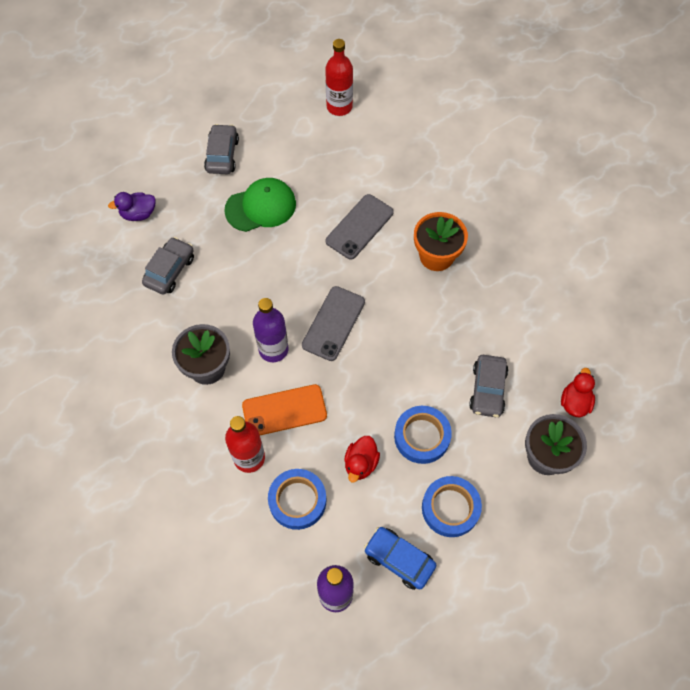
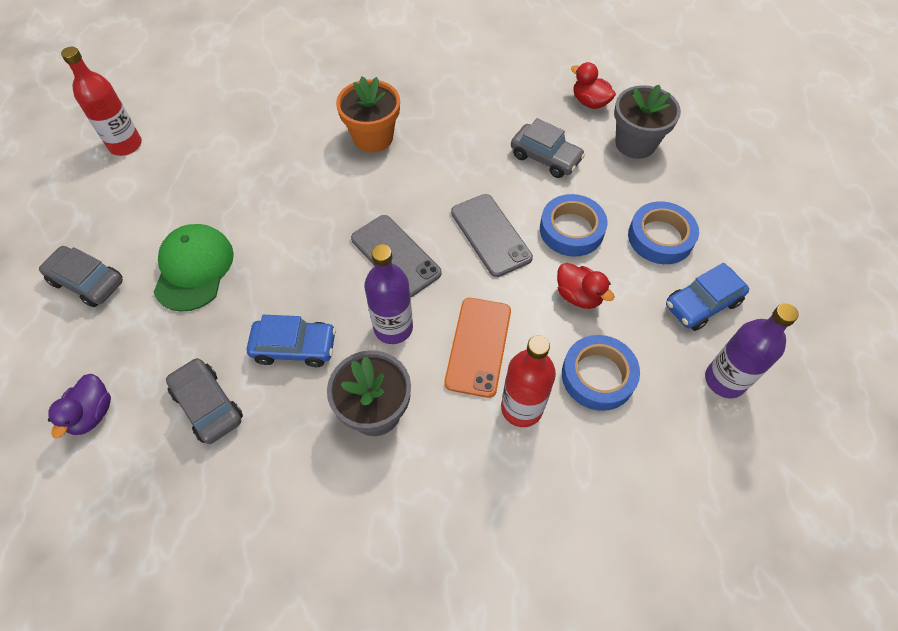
camera: 65 degrees left, 5 degrees down
(231, 297) = (294, 347): none -> blue car
(359, 227) = (292, 186): grey phone -> grey phone (491, 235)

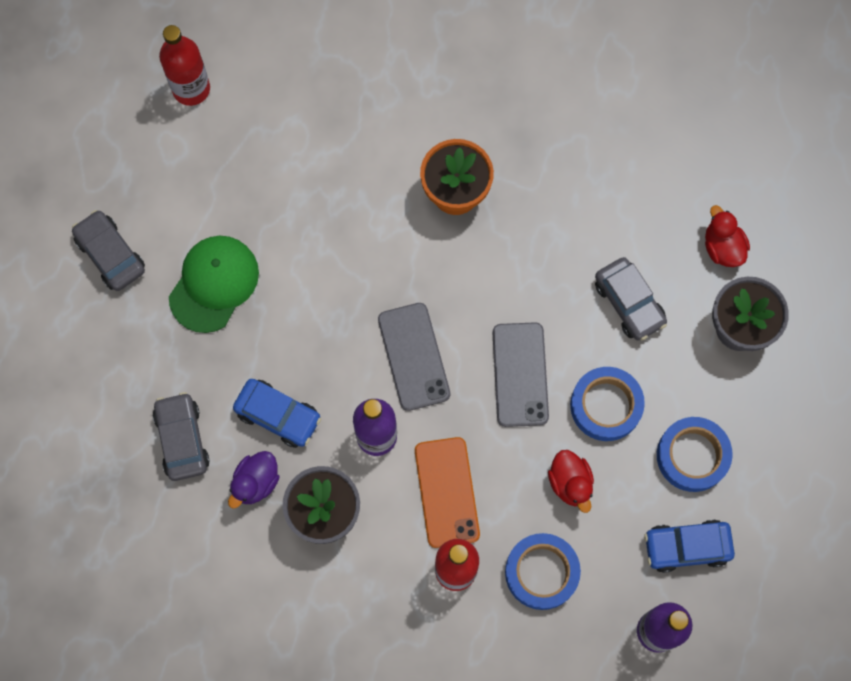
camera: 25 degrees right, 15 degrees up
(92, 414) = (81, 402): purple duck -> purple duck (256, 482)
(478, 346) = (447, 492): orange phone -> orange phone turned 45 degrees counterclockwise

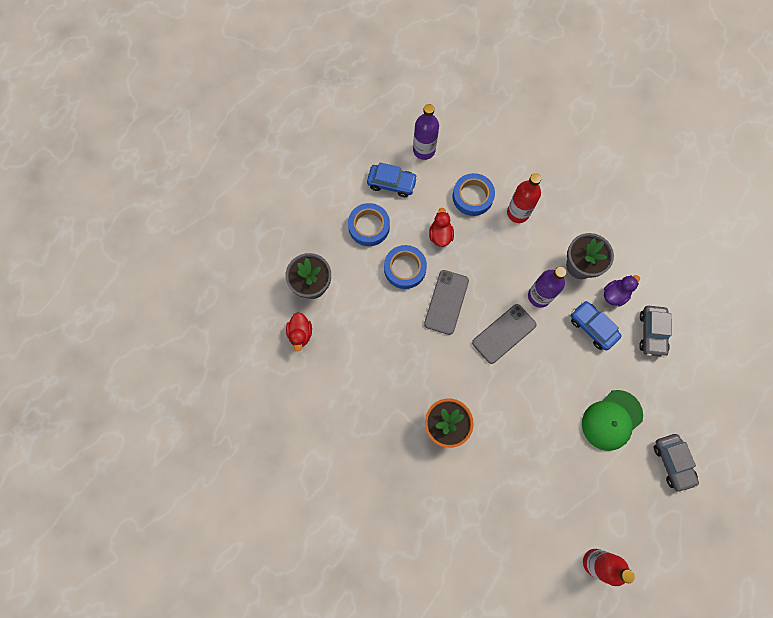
camera: 160 degrees left, 0 degrees up
(414, 356) = (504, 333): grey phone -> grey phone turned 45 degrees clockwise
(447, 492) = (509, 253): orange phone -> none
(629, 303) = (368, 321): grey car -> none

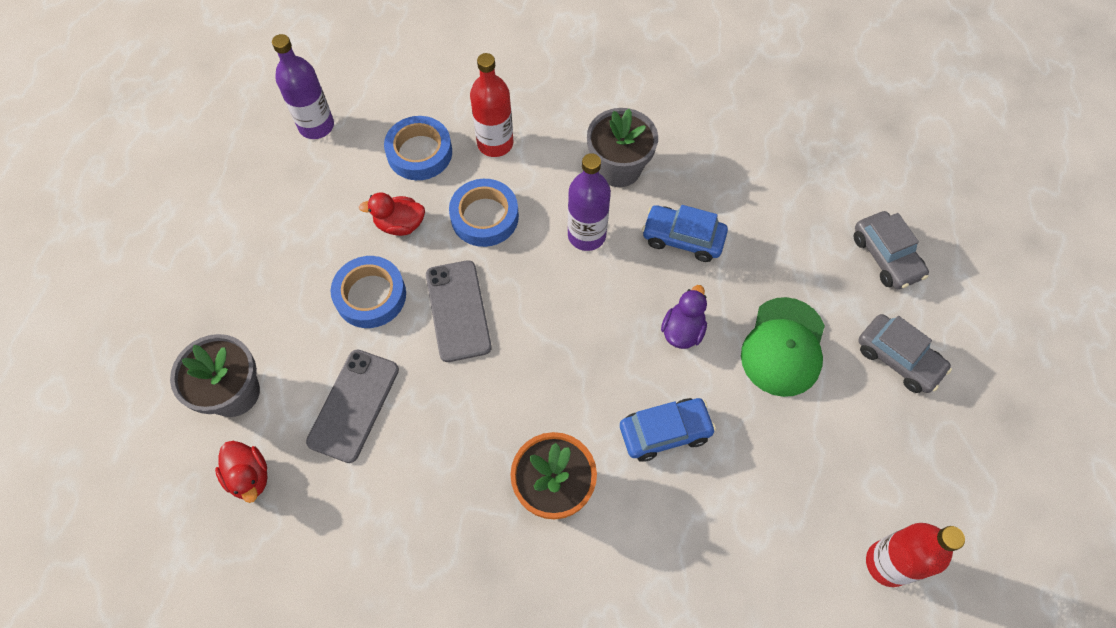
camera: 30 degrees left, 10 degrees down
(369, 226) = (285, 265): blue tape -> blue tape (484, 217)
(392, 183) = (290, 190): blue car -> blue car (665, 432)
(440, 235) = (400, 224): red duck -> red duck turned 60 degrees counterclockwise
(504, 333) = (566, 310): grey phone -> grey phone (353, 405)
(615, 294) = (686, 182): purple duck -> purple duck (682, 330)
(652, 333) = (764, 205): grey car -> grey car (886, 256)

